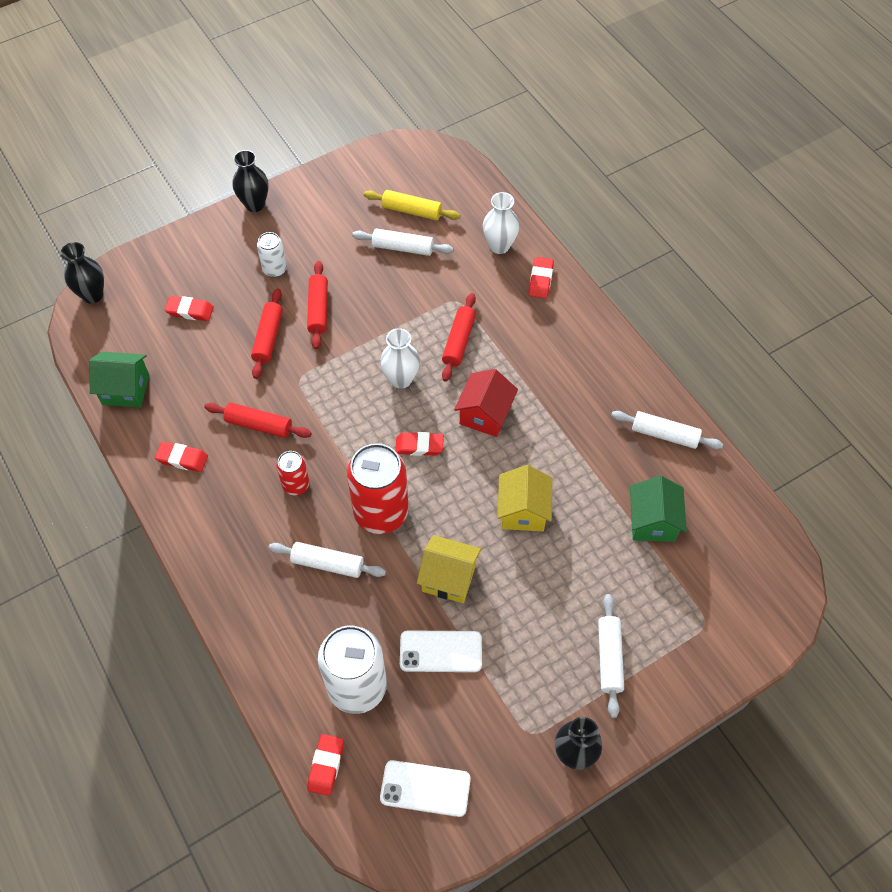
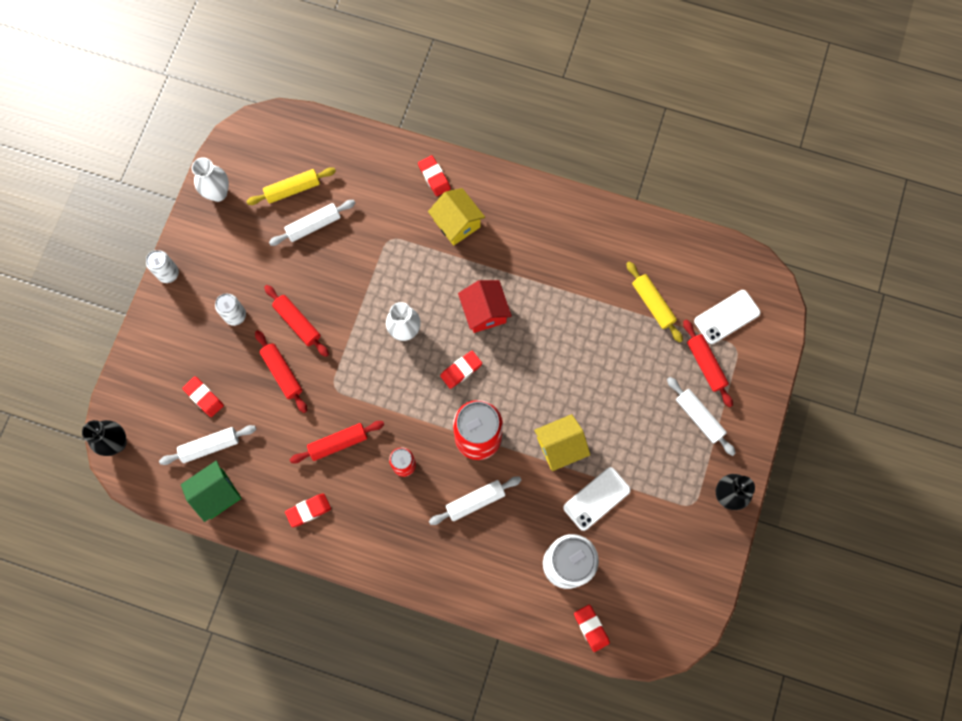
camera: 40 degrees left, 15 degrees up
(190, 311) = (204, 397): red eraser -> red eraser turned 75 degrees clockwise
(255, 204) = (168, 273): black vase -> white can
(425, 788) = (660, 590): white phone -> white phone (727, 317)
(458, 341) = (419, 270): red rolling pin -> red rolling pin (705, 365)
(499, 246) = (382, 171): white vase -> white vase (218, 193)
(523, 511) = (567, 362): yellow house -> yellow house (457, 223)
(652, 522) = (653, 304): green house -> yellow rolling pin
(664, 435) = (611, 234): white rolling pin -> white rolling pin (210, 446)

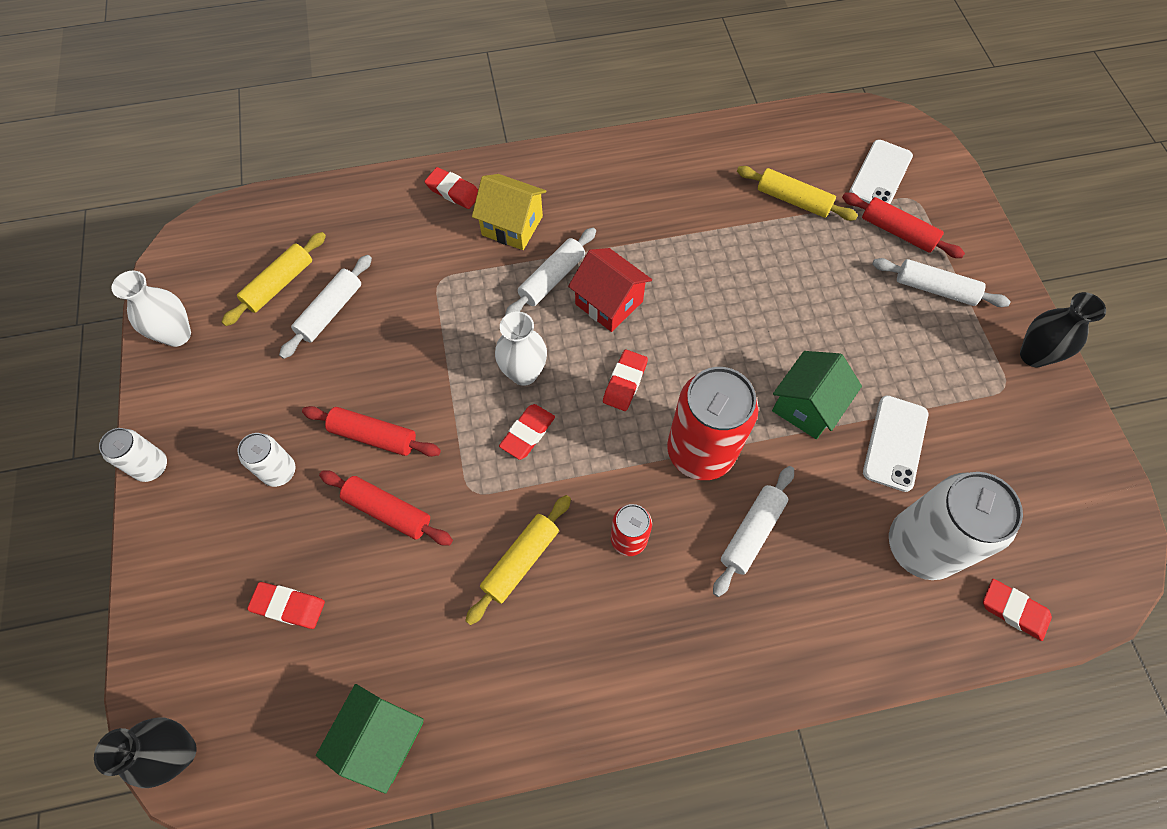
camera: 30 degrees left, 10 degrees down
(210, 446) = (334, 672): white rolling pin -> white rolling pin (552, 278)
(308, 510) = (534, 680): red eraser -> red eraser (527, 433)
(338, 443) = (521, 561): red rolling pin -> yellow rolling pin
(560, 446) = (806, 406): yellow house -> green house

